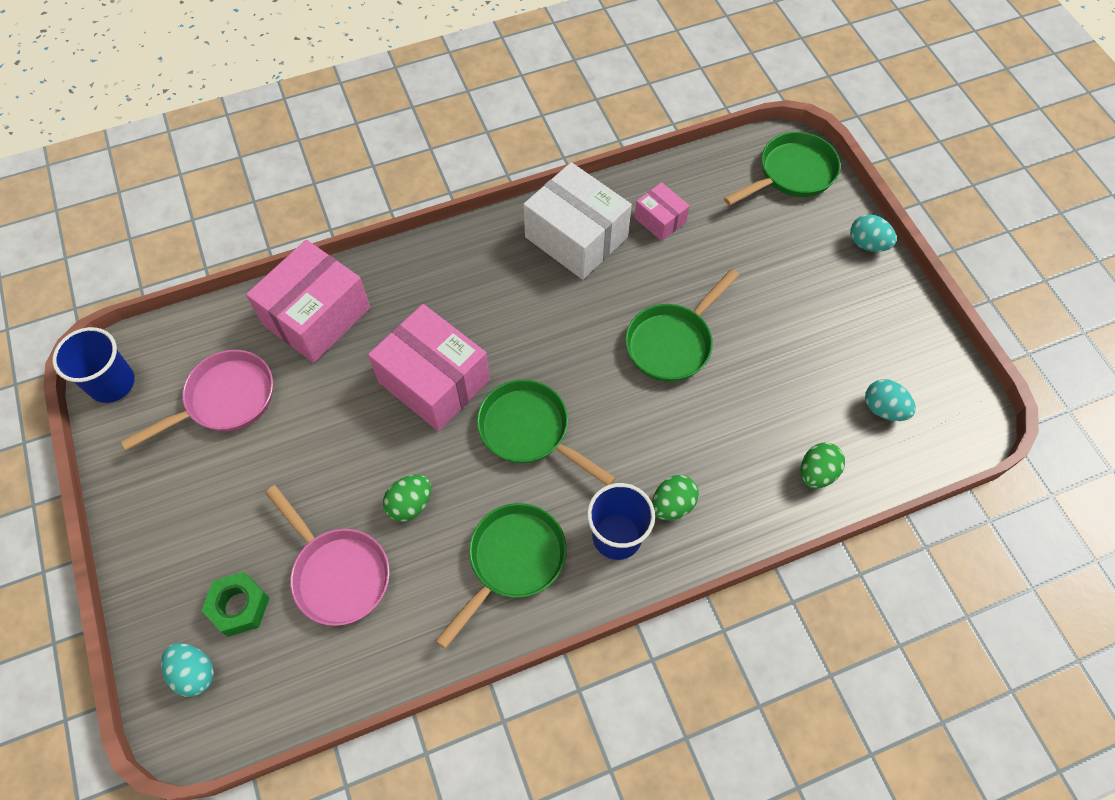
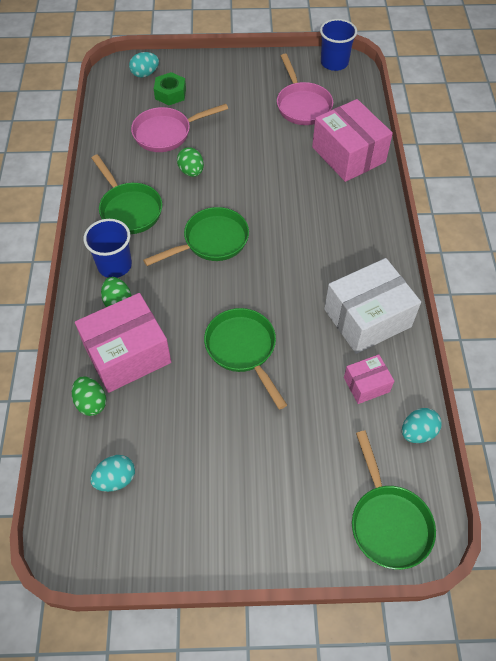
camera: 110 degrees right, 5 degrees down
(434, 381) = (272, 201): pink box -> pink box (127, 354)
(867, 244) = (281, 554): turquoise egg -> turquoise egg (417, 432)

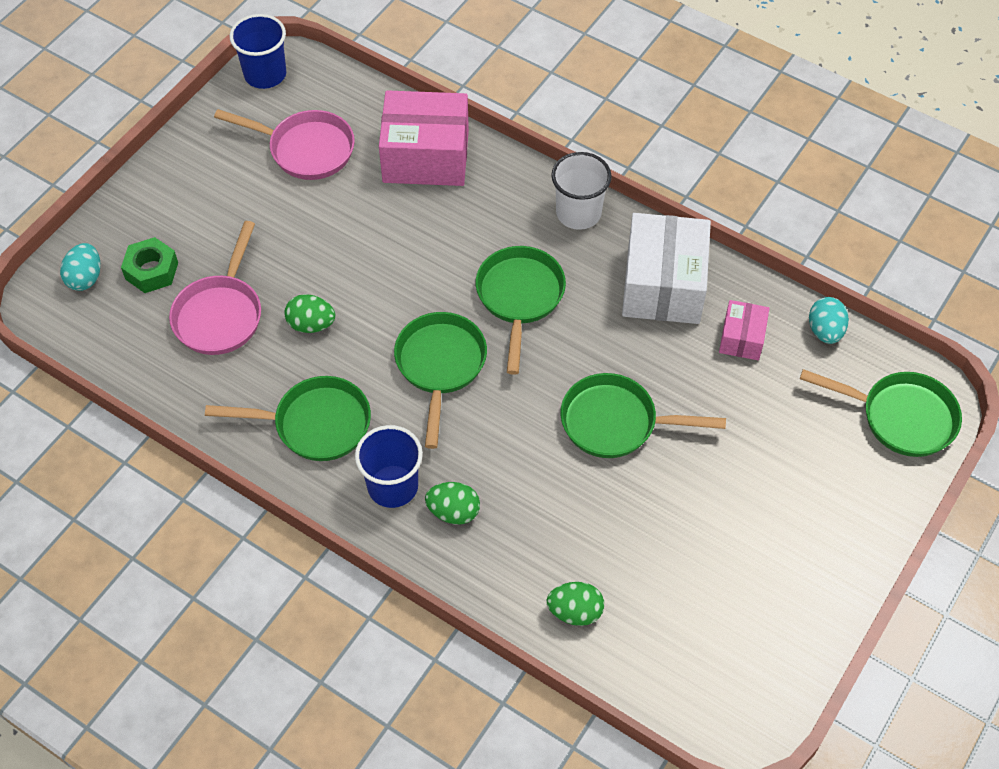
camera: 55 degrees left, 0 degrees up
(116, 479) = (691, 636): turquoise egg -> none
(127, 354) = (535, 540): pink box -> none
(291, 251) = (519, 298): none -> green pan
(379, 245) = (578, 213): none -> white cup

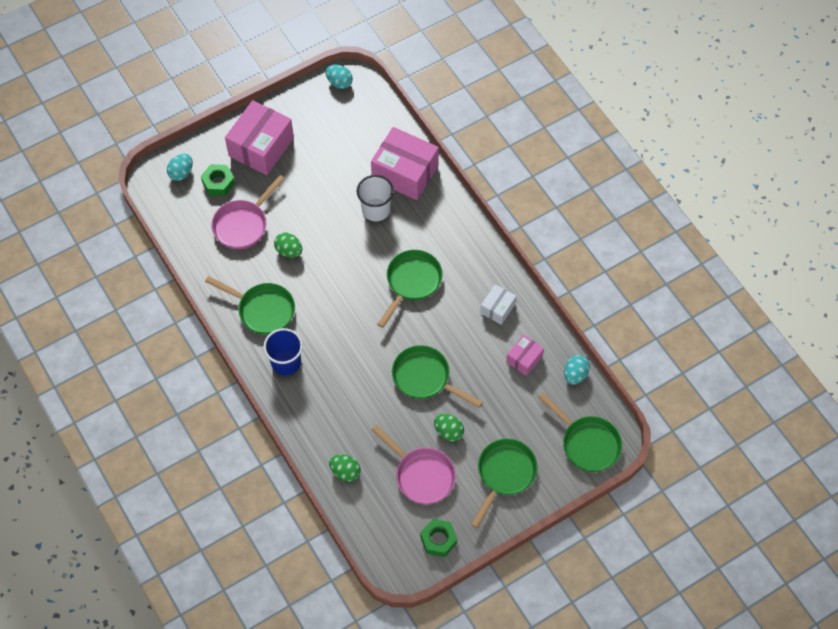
camera: 25 degrees right, 5 degrees up
(193, 198) = (261, 147): none -> pink box
(265, 74) = (339, 82): blue cup -> turquoise egg
(306, 149) = (339, 141): pink pan -> pink pan (421, 475)
(440, 366) = (346, 305): green pan -> green pan (504, 474)
(453, 512) = (310, 390): green egg -> green egg (448, 432)
(578, 213) = (474, 244): white cup -> white cup (376, 210)
(663, 285) = (497, 308): white box -> white box, size x0.51
(775, 652) = (438, 540): none -> green nut

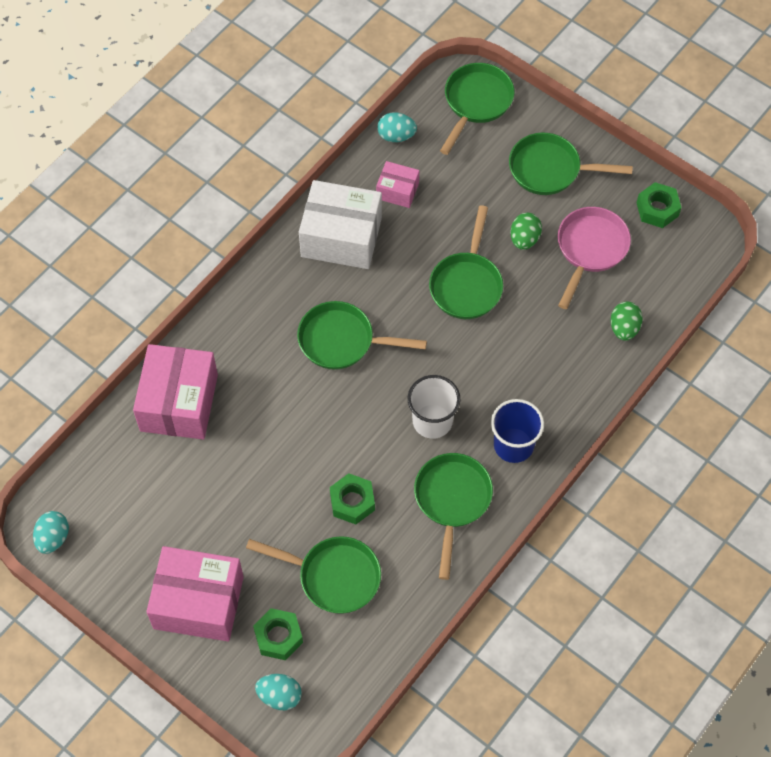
camera: 110 degrees left, 0 degrees up
(243, 224) = (333, 576): pink pan -> green pan
(289, 251) = (352, 502): green egg -> green nut
(376, 210) = (249, 418): white cup -> white cup (432, 421)
(497, 308) = (341, 237): white box -> white box, size x1.96

